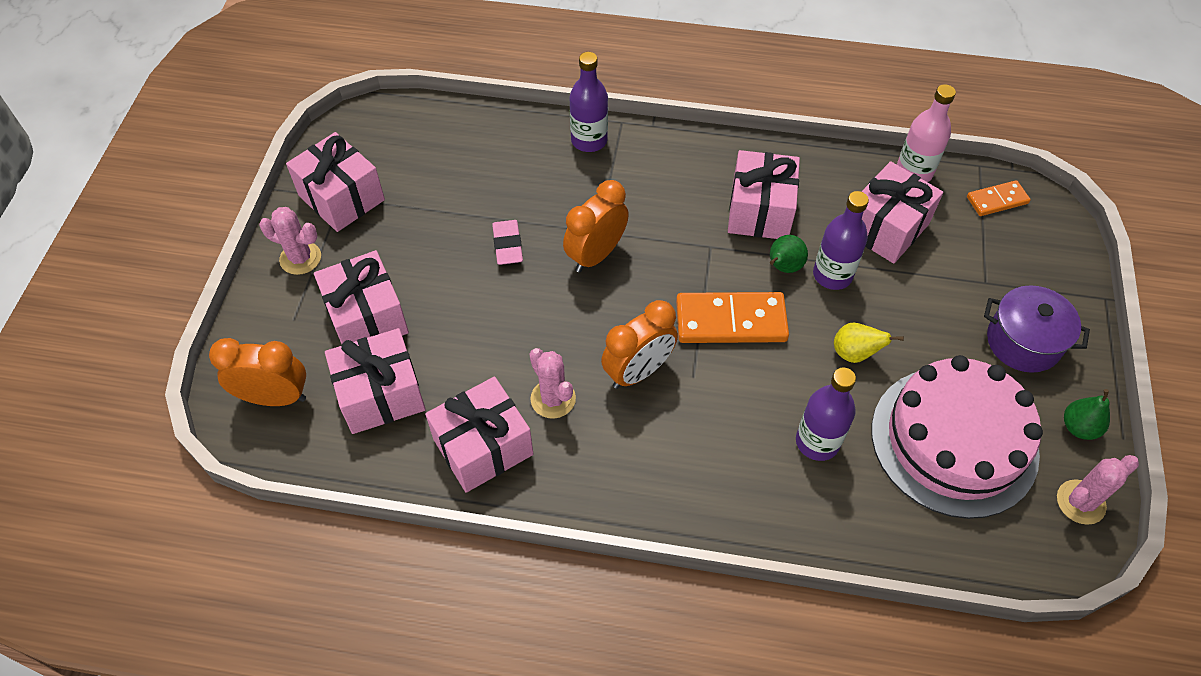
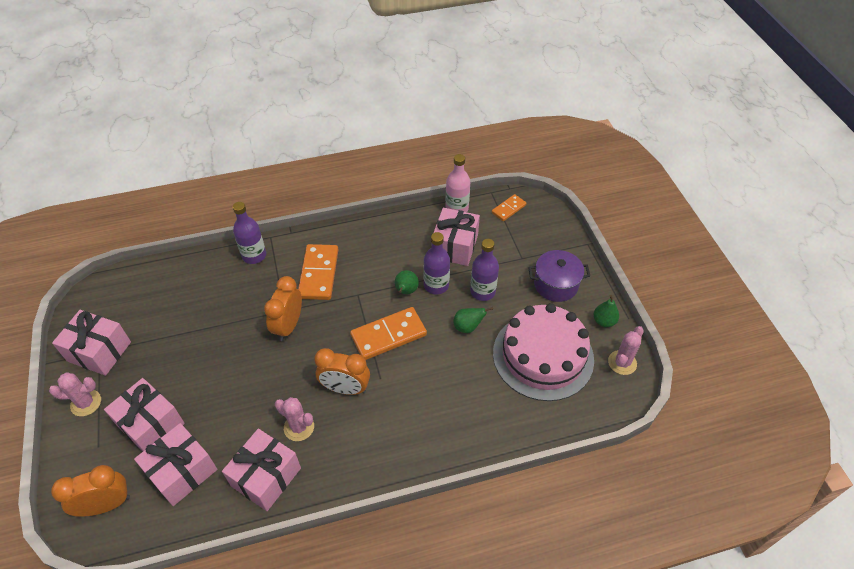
camera: 25 degrees left, 5 degrees down
(507, 245) = (228, 341): pink eraser -> none
(638, 371) = (345, 388): orange clock -> orange clock turned 75 degrees clockwise
(668, 197) = (319, 274): none -> orange domino
(760, 211) = (378, 262): pink gift -> none
(817, 442) = (468, 388): purple bottle -> purple bottle (482, 291)
(854, 354) = (468, 327): yellow pear -> green pear

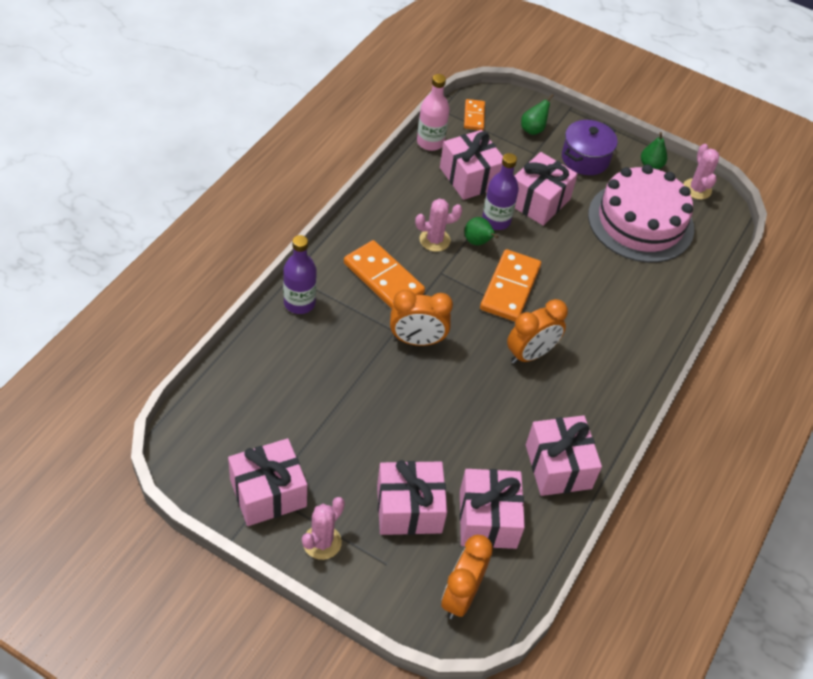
camera: 50 degrees left, 0 degrees up
(288, 326) = (417, 340): orange clock -> orange clock turned 60 degrees counterclockwise
(299, 427) = (534, 411): pink cactus -> pink cactus (434, 240)
(468, 327) = (562, 238): green pear -> green pear (533, 129)
(482, 291) = (538, 201): purple bottle -> pink gift

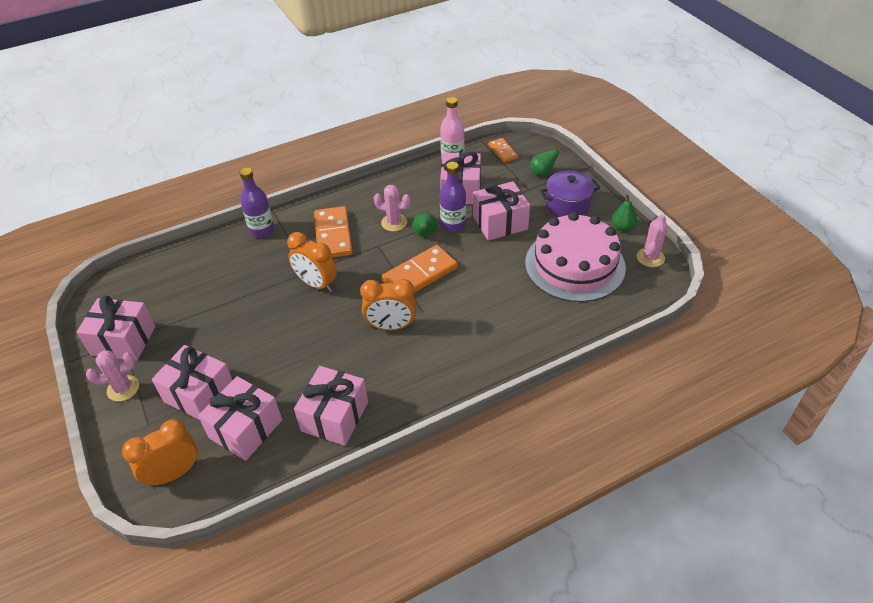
camera: 40 degrees right, 5 degrees down
(474, 116) = (503, 151): orange domino -> orange domino turned 60 degrees counterclockwise

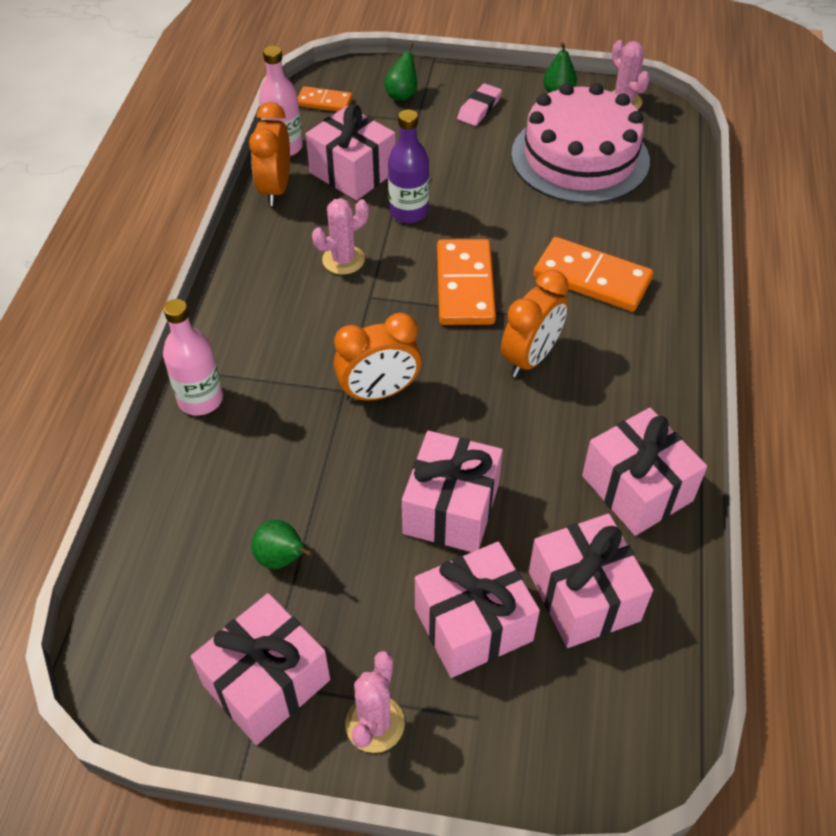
camera: 55 degrees left, 5 degrees up
(174, 473) = (601, 721): orange clock -> orange clock (275, 189)
(262, 230) = (200, 399): purple bottle -> pink bottle
(333, 235) = (299, 329): orange domino -> orange domino (592, 278)
(425, 235) = (398, 244): green pear -> green pear (282, 559)
(500, 223) = (449, 173): pink gift -> pink gift (451, 508)
(567, 205) = (479, 108): purple pot -> pink eraser

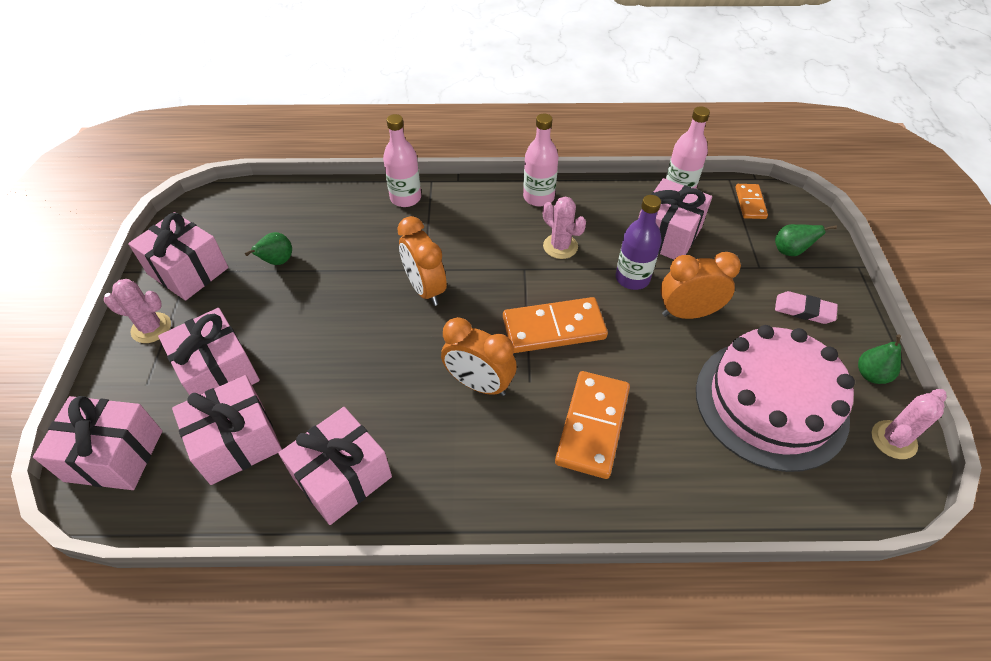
camera: 80 degrees right, 0 degrees up
(251, 265) = (538, 197): none -> pink bottle
(275, 189) = (626, 194): orange clock -> orange clock (688, 313)
(451, 508) = (318, 347): pink gift -> pink gift (114, 455)

